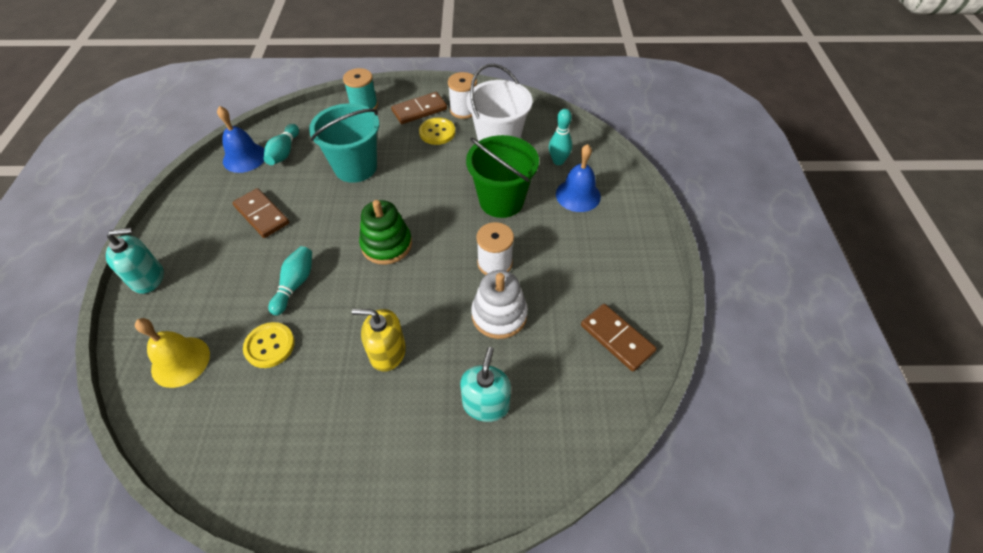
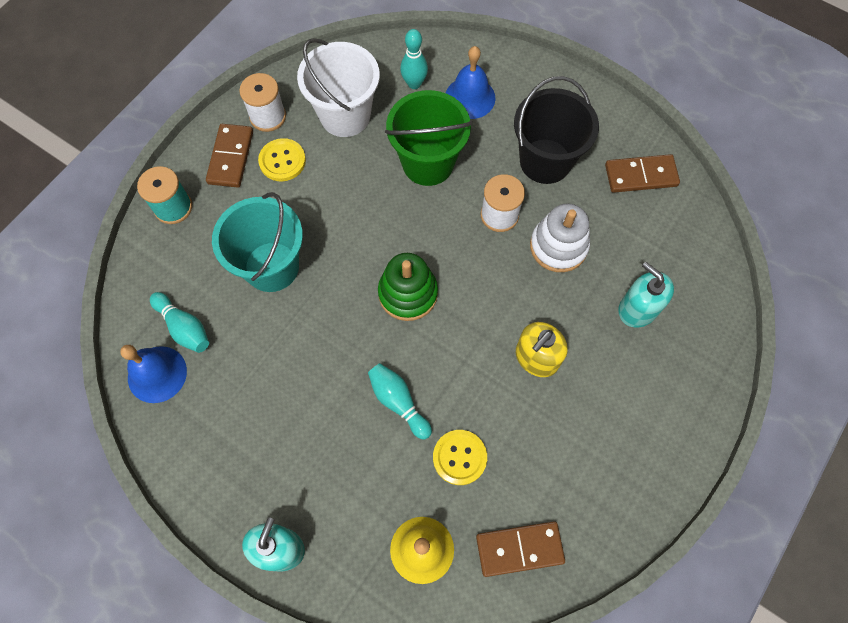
camera: 55 degrees left, 15 degrees up
(262, 215) = (271, 393): brown domino -> brown domino (519, 548)
(567, 266) = (545, 161): none -> black bucket

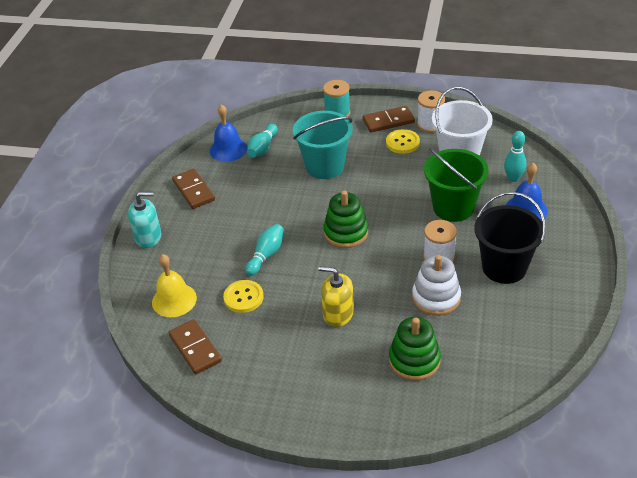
camera: 70 degrees right, 25 degrees down
(637, 309) = (414, 360): turquoise soap dispenser -> green stacking toy
(641, 175) = (536, 327): brown domino -> brown domino (193, 191)

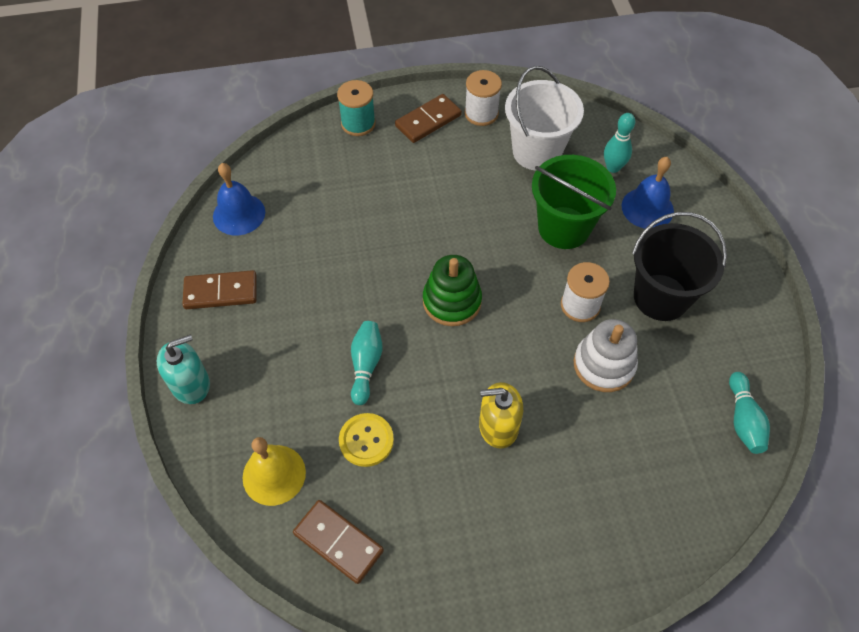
camera: 25 degrees left, 15 degrees up
(193, 191) = (221, 292): brown domino -> brown domino turned 45 degrees counterclockwise
(263, 148) = (285, 200): turquoise bowling pin -> turquoise bowling pin (743, 420)
(325, 166) = (379, 208): turquoise bucket -> none
(402, 142) = (460, 148): yellow button -> none
(414, 360) = (620, 465): green stacking toy -> none

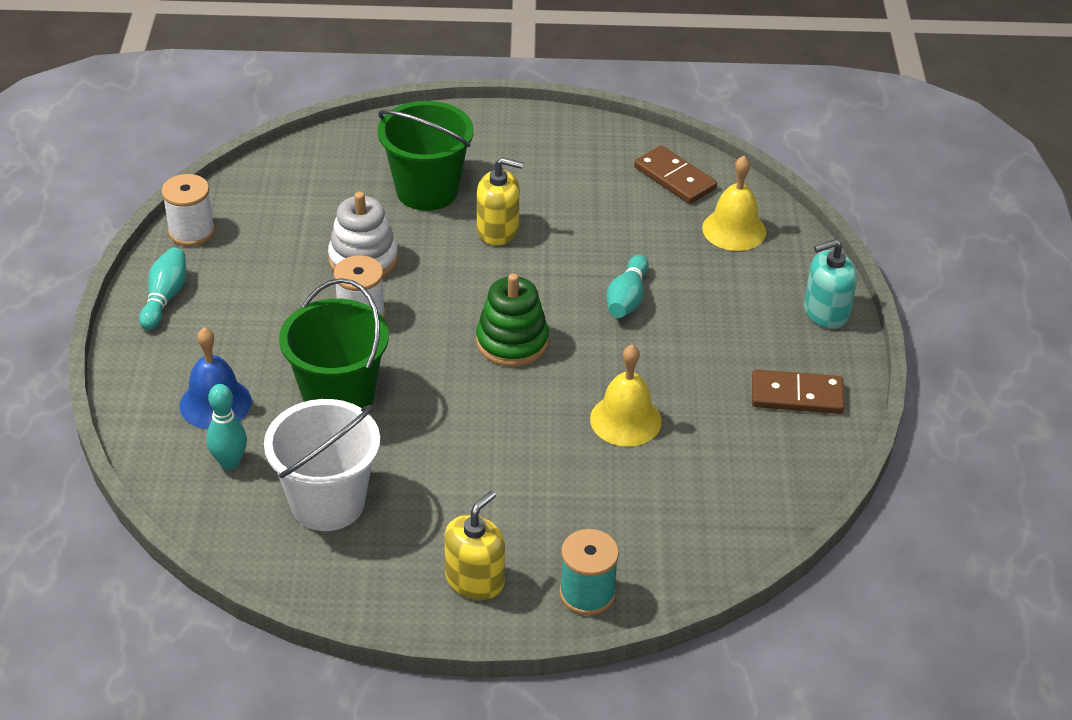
camera: 170 degrees left, 15 degrees down
(239, 214) = (776, 485): blue bell -> none
(351, 247) = (625, 420): none -> yellow bell
(366, 440) = (637, 240): yellow button -> none
(428, 120) = (475, 579): brown domino -> yellow soap dispenser
(481, 113) = (387, 577): white spool -> white spool (191, 231)
(582, 467) = (427, 191): none -> green bucket
(660, 297) = (262, 307): black bucket -> none
(743, 420) = (246, 198): turquoise bowling pin -> turquoise bowling pin (165, 297)

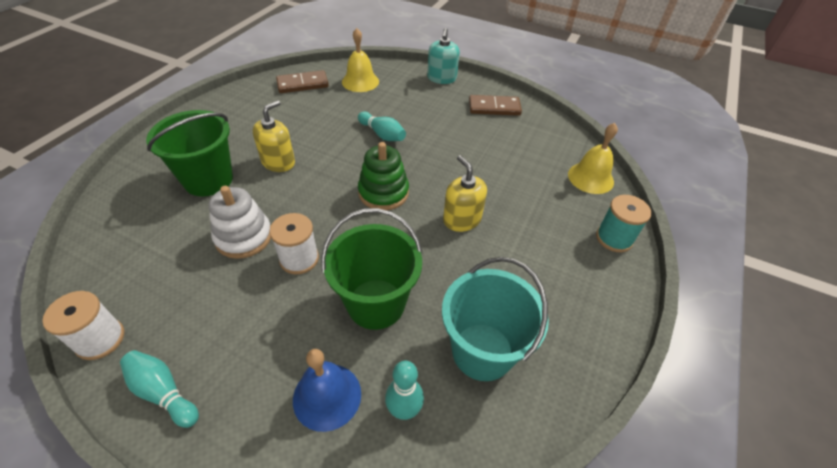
camera: 65 degrees left, 5 degrees up
(327, 502) = (482, 351): white bucket -> turquoise bucket
(475, 579) = (588, 289): yellow soap dispenser -> yellow soap dispenser (462, 219)
(625, 420) = (479, 171): yellow bell -> yellow bell (590, 178)
(797, 395) = (494, 107): brown domino -> brown domino turned 60 degrees clockwise

